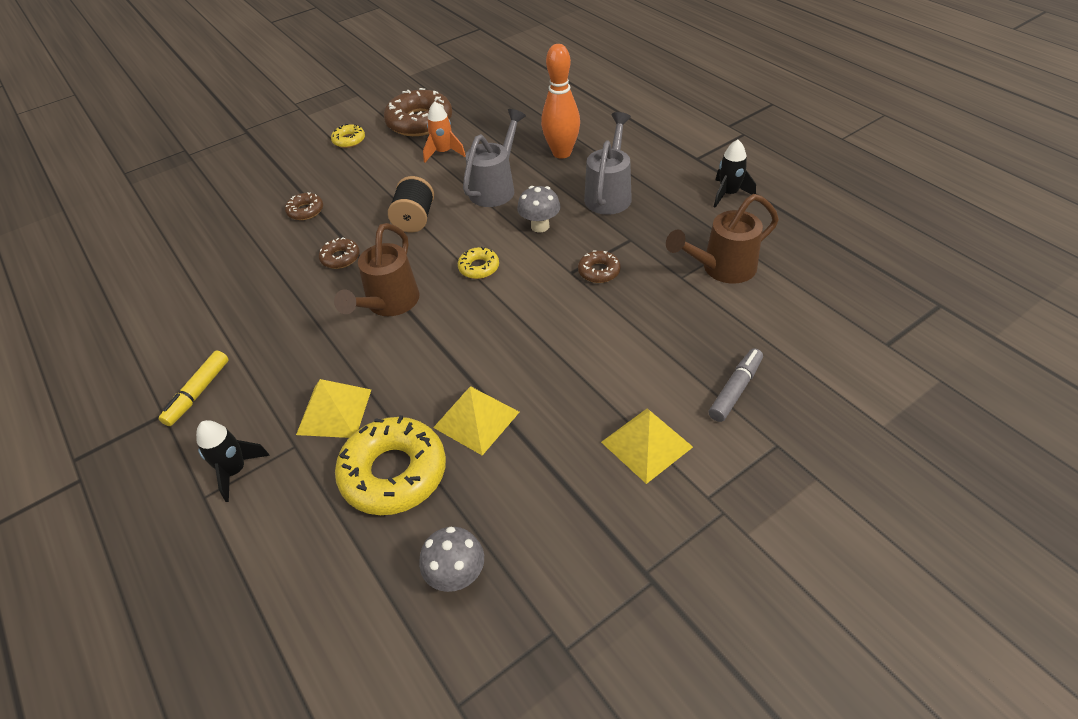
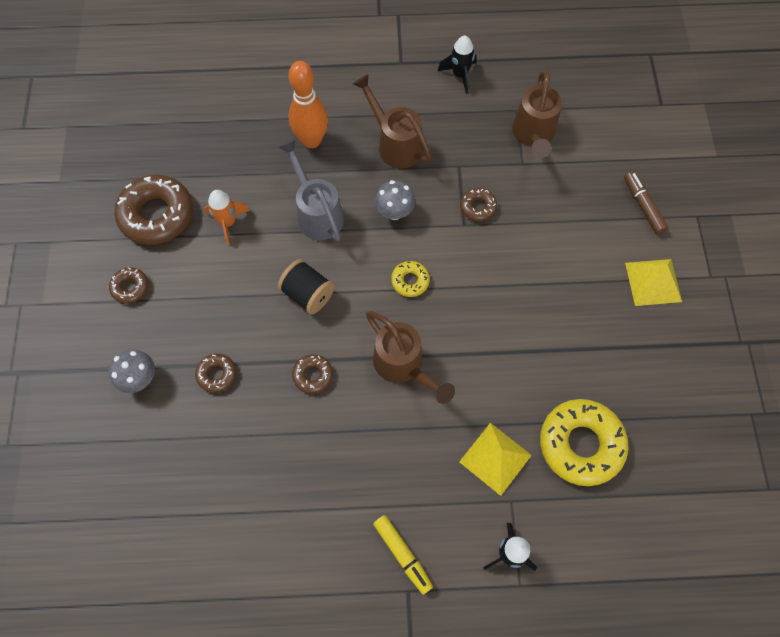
camera: 60 degrees left, 20 degrees up
(349, 140) = (130, 287): yellow donut -> brown donut
(457, 576) = (685, 446): grey mushroom -> grey mushroom (140, 378)
(476, 419) = (567, 367): yellow pyramid -> none
(609, 194) = (395, 144): grey watering can -> brown watering can
(735, 390) = (643, 206): grey marker -> brown marker

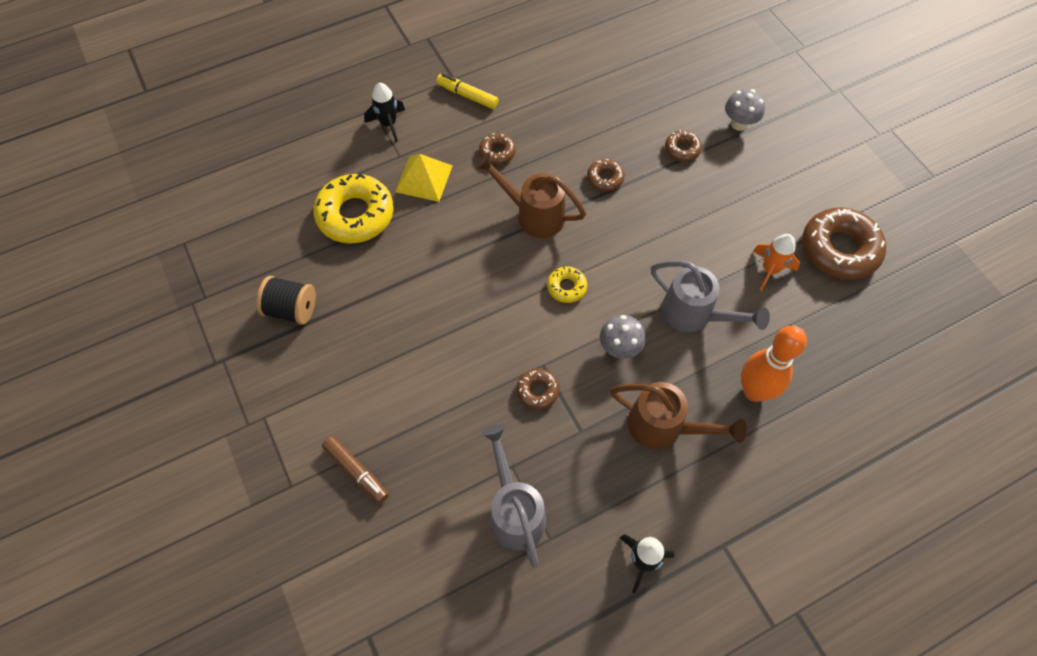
camera: 155 degrees right, 5 degrees down
(130, 287) = (806, 182): brown donut -> brown donut (497, 152)
(308, 294) = (652, 238): black spool -> black spool (291, 309)
(533, 135) = (514, 511): brown watering can -> grey watering can
(653, 282) = (325, 386): yellow pyramid -> none

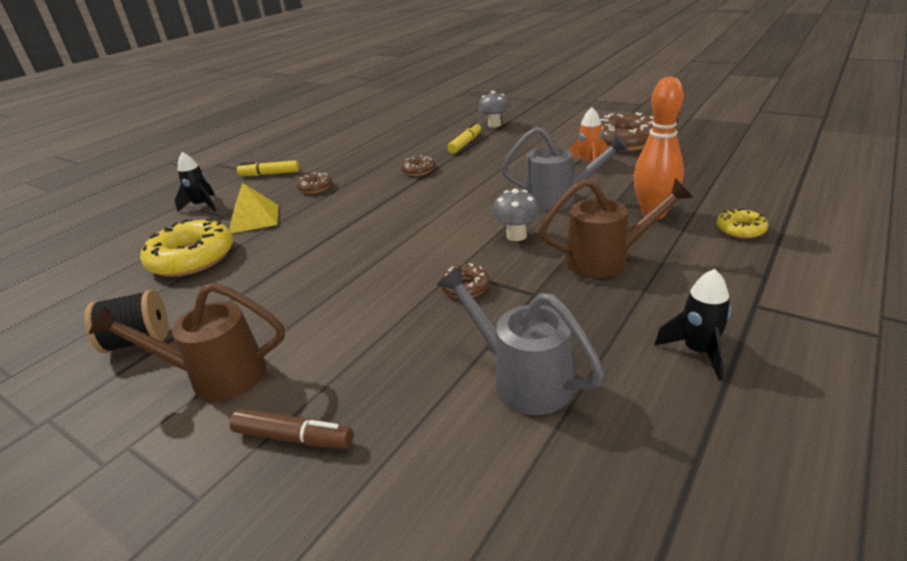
camera: 25 degrees left, 30 degrees down
(533, 214) = (372, 202): brown watering can -> brown watering can (217, 376)
(566, 287) = (436, 224): yellow donut -> yellow donut (740, 229)
(682, 149) = (465, 143): brown donut -> yellow marker

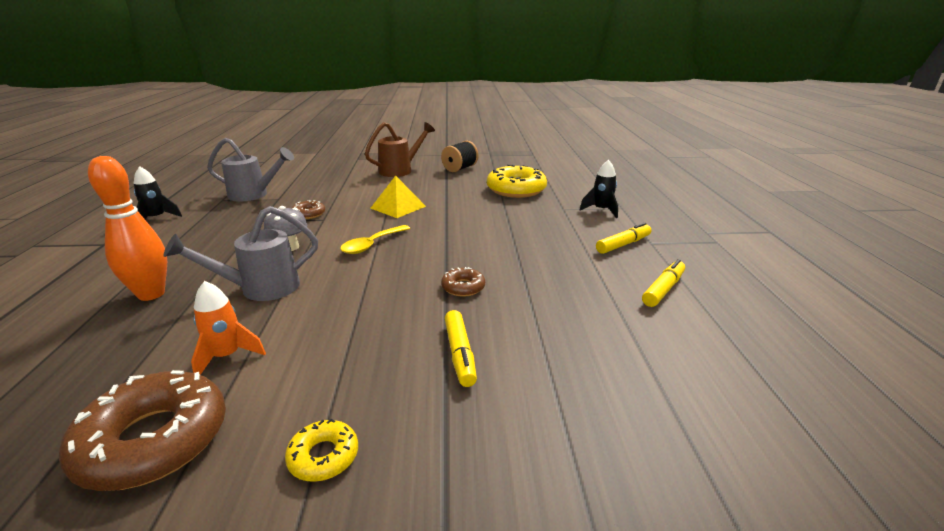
camera: 140 degrees right, 5 degrees down
(254, 218) = (532, 213): yellow pyramid -> yellow pyramid (398, 207)
(294, 437) = (342, 169): brown marker -> none
(315, 187) = (540, 243): brown donut -> none
(318, 148) = (663, 289): none -> yellow marker
(439, 219) = (372, 245): none -> yellow spoon
(494, 125) = (464, 434): grey mushroom -> none
(606, 260) = (207, 247): brown watering can -> none
(740, 229) = (64, 296): yellow donut -> yellow donut (323, 456)

